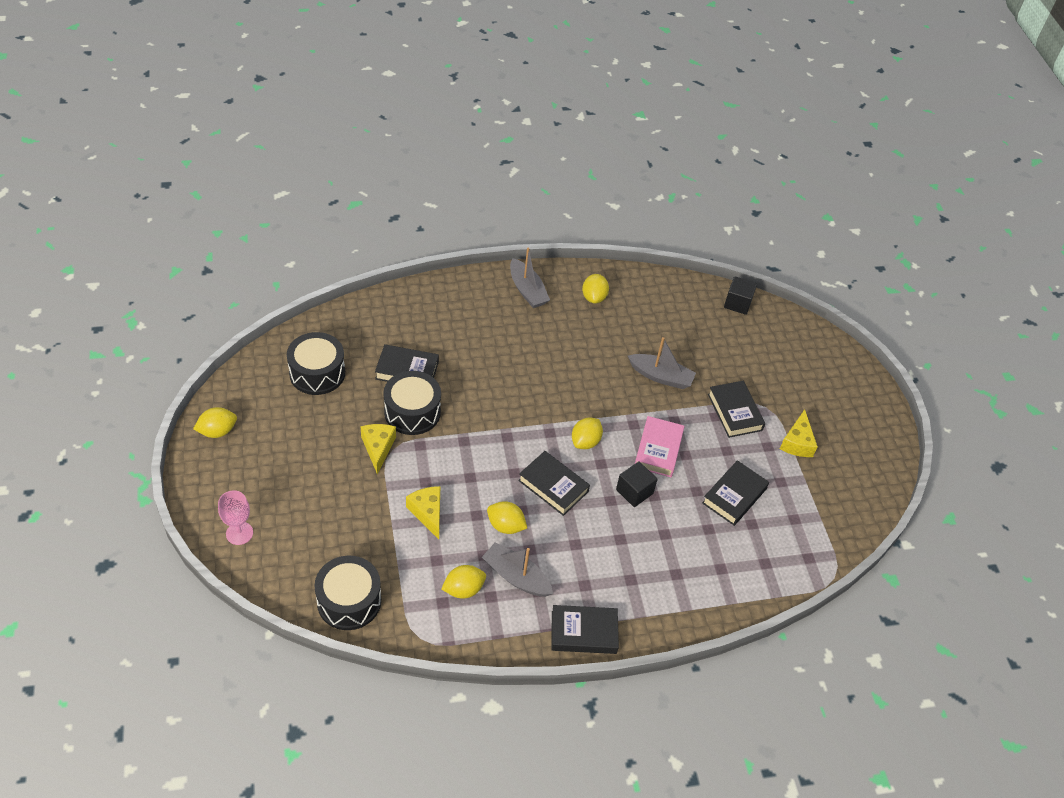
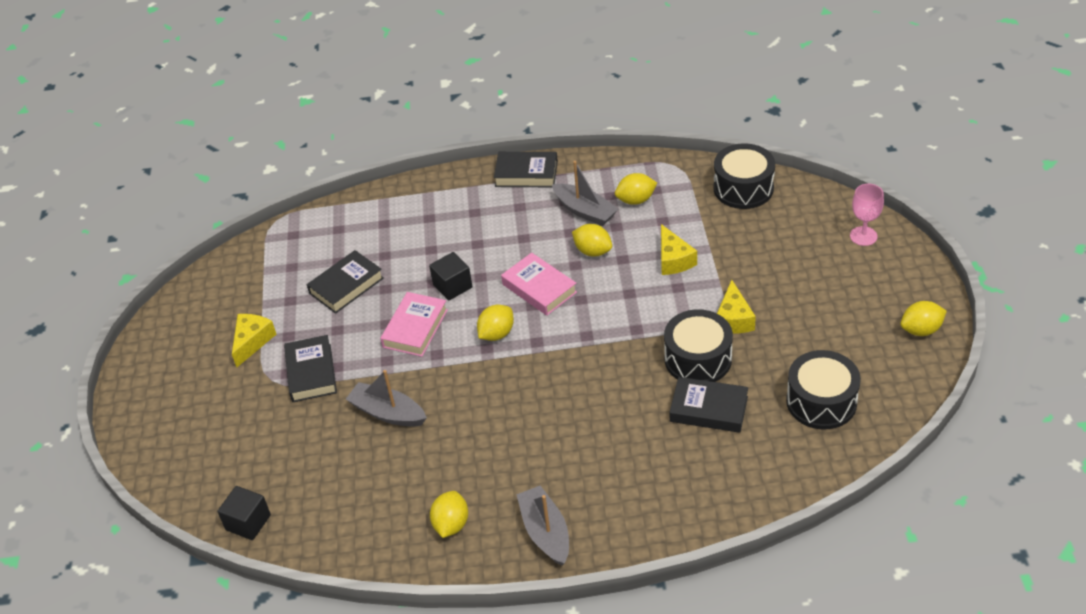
camera: 165 degrees left, 5 degrees down
(553, 486) = (539, 288): black book -> pink book

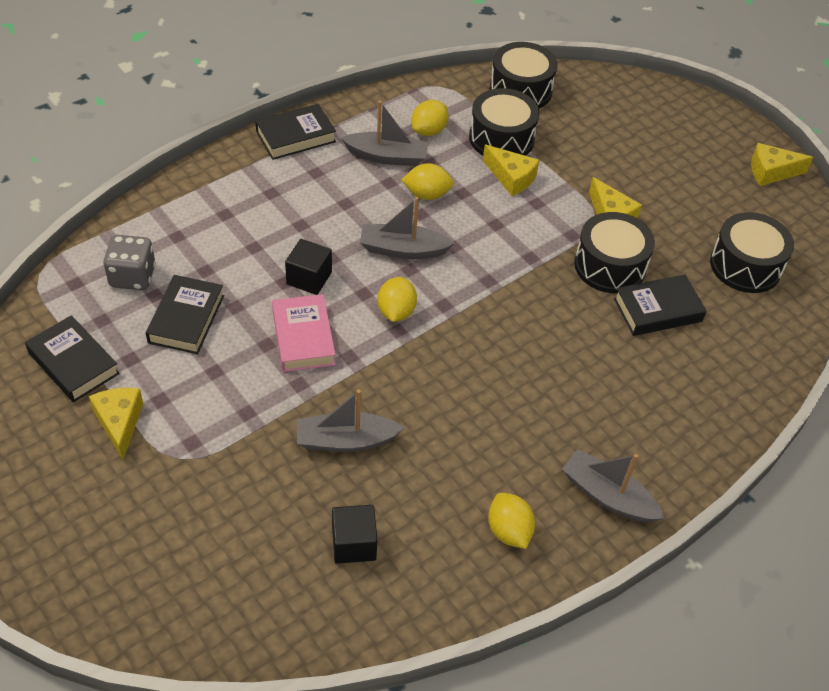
camera: 40 degrees left, 5 degrees up
(248, 522) = (281, 634): black cube -> black cube (354, 544)
(311, 373) = (221, 431): black book -> black book (73, 363)
(333, 243) = (132, 276): none -> grey dice
(539, 288) = (403, 249): pink book -> grey boat
(692, 224) = (501, 138): none -> black drum
(863, 236) = (659, 103): pink goblet -> none
(921, 330) = (771, 172): yellow lemon -> yellow cheese

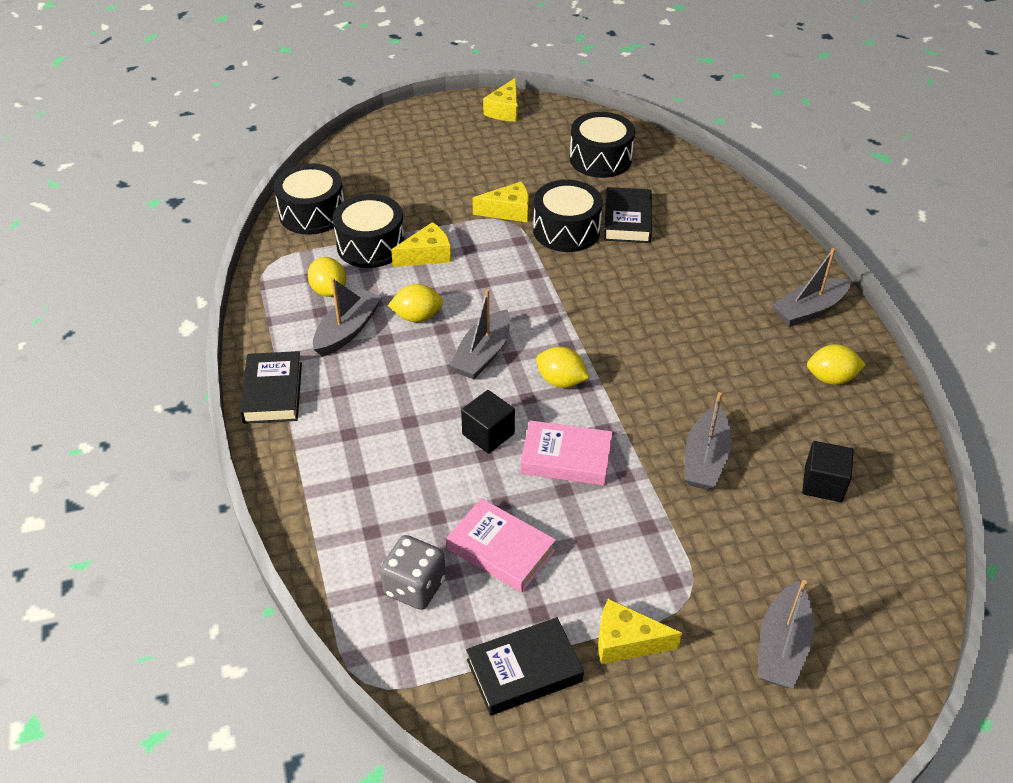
camera: 65 degrees left, 5 degrees down
(146, 537) = (782, 646): none -> grey boat
(186, 319) = (500, 550): black book -> pink book
(427, 194) = (417, 317): yellow lemon -> yellow lemon turned 60 degrees clockwise

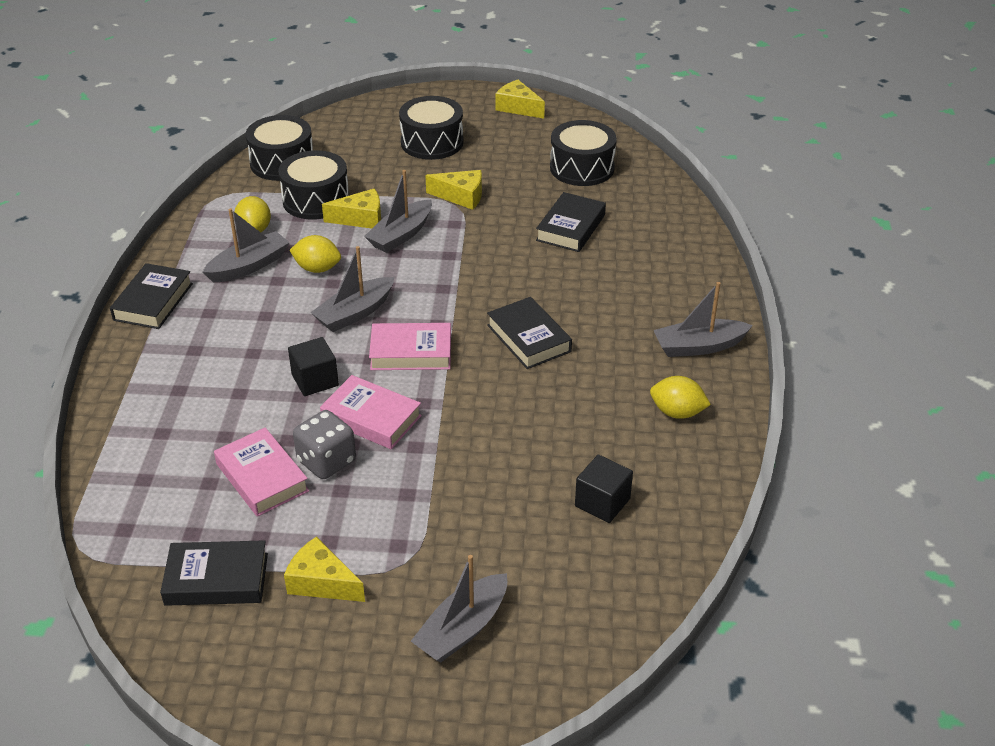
camera: 20 degrees right, 5 degrees down
(414, 587) = (169, 486): grey dice -> grey dice (326, 461)
(504, 110) = (518, 107): yellow cheese -> yellow cheese turned 90 degrees clockwise
(561, 381) = (411, 352): yellow lemon -> pink book
(566, 230) = (505, 224): black drum -> black drum (432, 142)
(659, 339) = (529, 338): none -> black book
(705, 459) = (501, 452): grey boat -> grey boat (401, 235)

